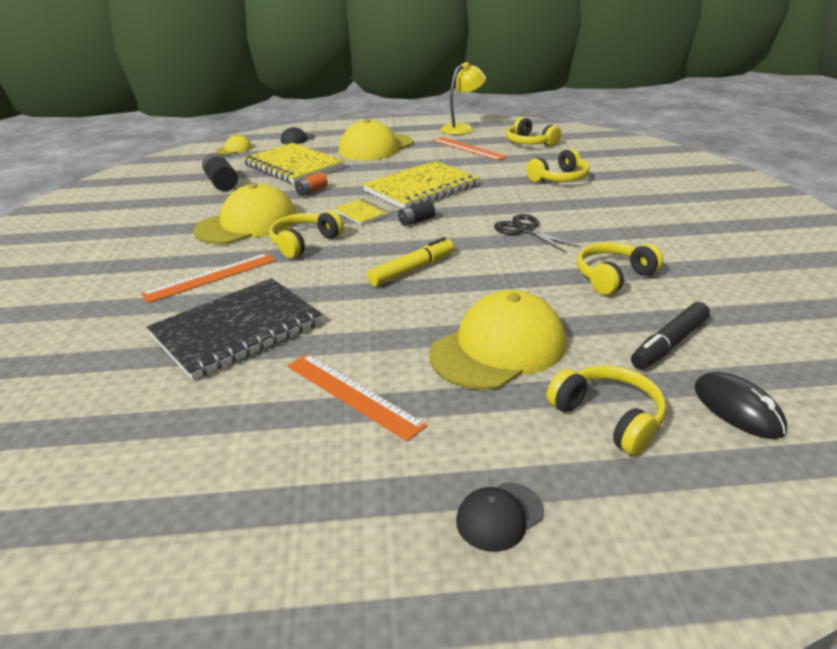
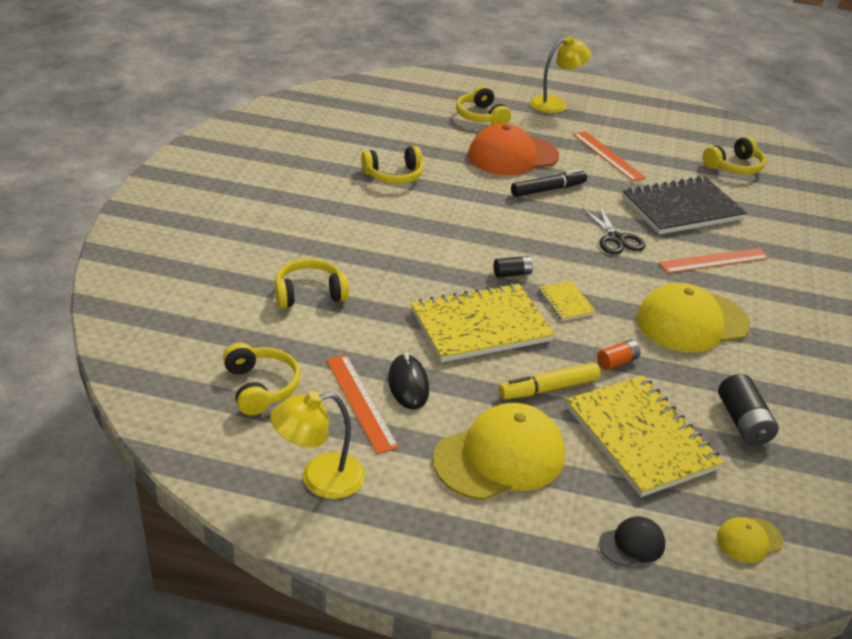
camera: 165 degrees left, 5 degrees up
(304, 243) = (630, 277): yellow headphones -> yellow headphones (734, 167)
(412, 269) = (541, 222): yellow marker -> yellow marker (548, 388)
(498, 348) = (512, 156): yellow cap -> orange cap
(499, 516) = (556, 104): black cap -> yellow lamp
(525, 230) = (417, 233): black scissors -> black scissors (616, 239)
(669, 344) = (411, 133): black marker -> black marker (548, 189)
(737, 409) = (416, 104): black mouse -> black mouse (408, 384)

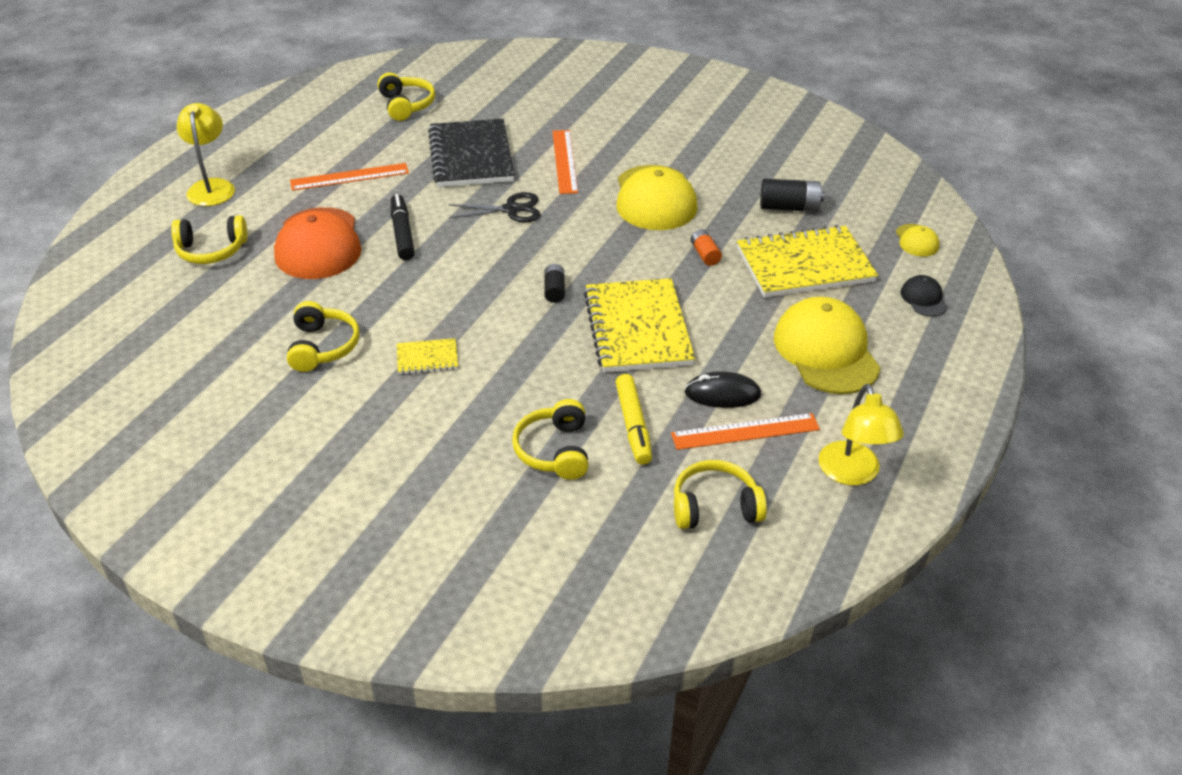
camera: 75 degrees left, 5 degrees up
(548, 388) = (737, 303): yellow marker -> yellow marker (633, 425)
(566, 302) = (610, 265): yellow notebook -> yellow notebook (427, 358)

